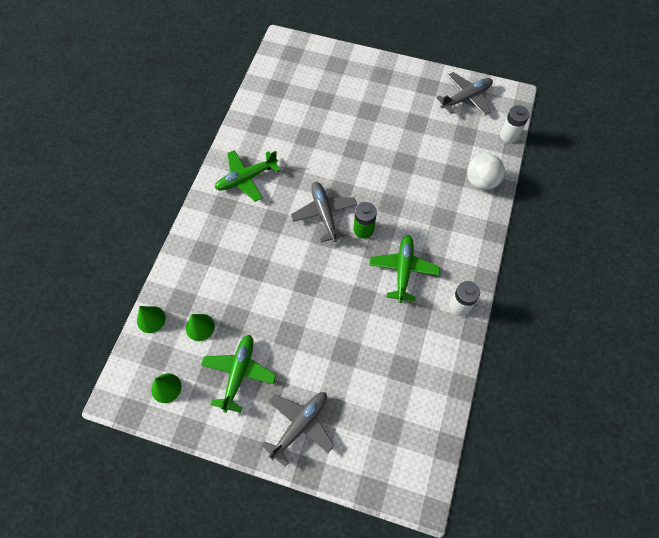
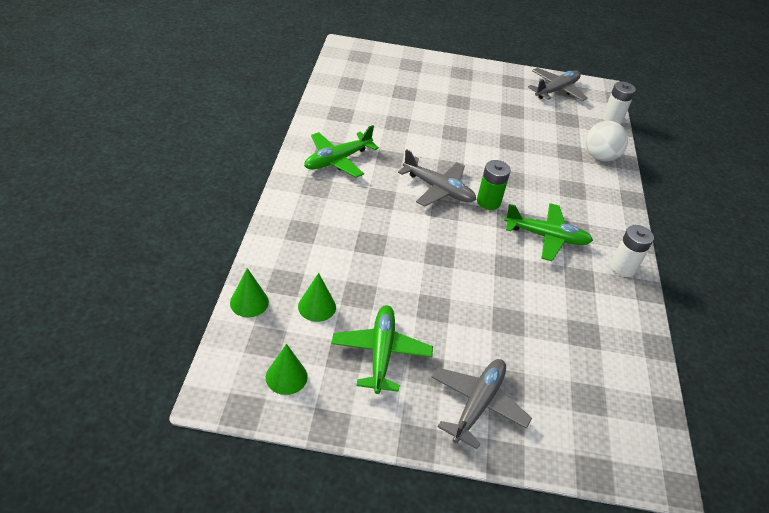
camera: 15 degrees left, 20 degrees down
(324, 214) = (438, 189): grey plane -> grey plane turned 150 degrees clockwise
(403, 270) = (547, 237): green plane -> green plane turned 105 degrees clockwise

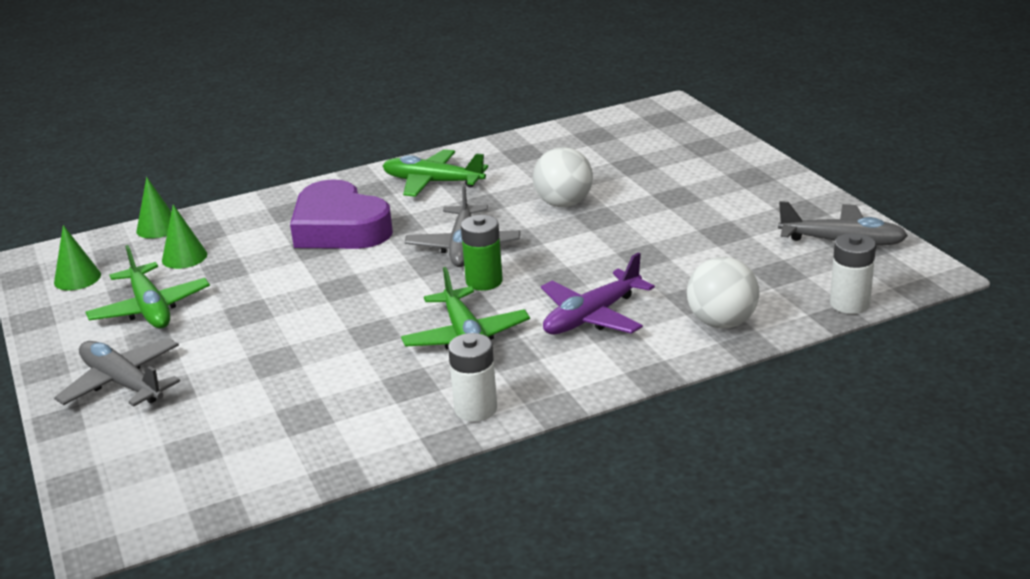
camera: 65 degrees right, 15 degrees down
(356, 221) = (339, 228): none -> purple heart
(381, 352) = (150, 309): green plane -> green plane turned 90 degrees clockwise
(425, 134) = (563, 204): none -> white ball
(478, 404) = (122, 383): grey plane -> grey plane turned 135 degrees counterclockwise
(561, 188) = (592, 317): none -> purple plane

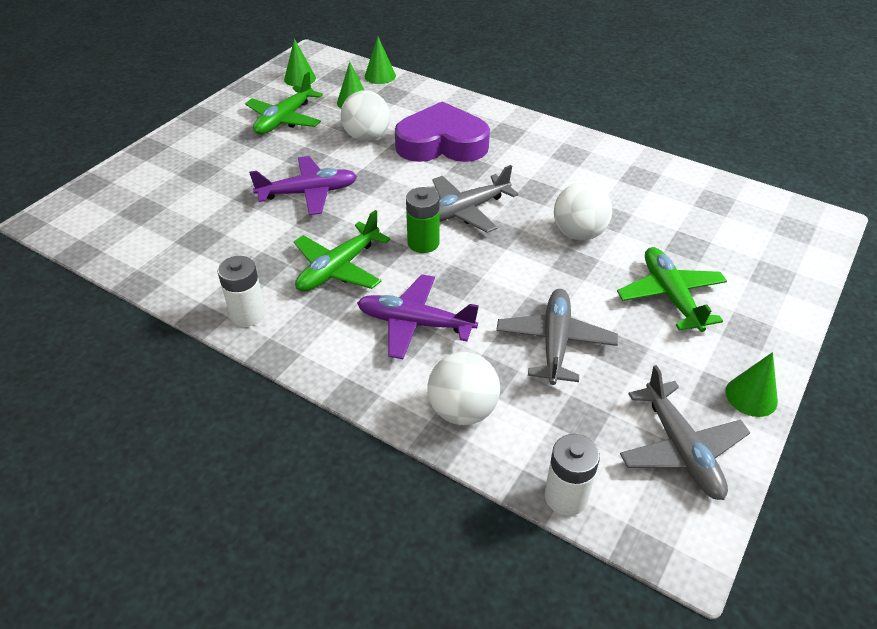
camera: 55 degrees right, 15 degrees up
(122, 383) = (198, 150): grey plane -> grey plane (555, 342)
(265, 266) = (367, 137): none -> white ball
(317, 326) = (309, 193): none -> purple plane
(339, 228) = (442, 143): purple heart -> purple heart turned 75 degrees clockwise
(432, 182) = (546, 154): green plane -> green plane (670, 296)
(816, 199) = (751, 396): none -> green cone

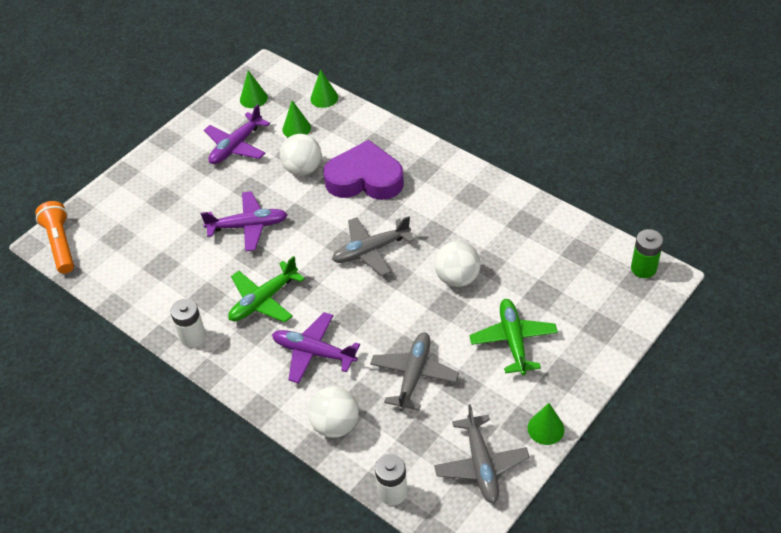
camera: 10 degrees right, 5 degrees up
(66, 221) = (60, 244): none -> orange flashlight
(284, 119) = (236, 146): green plane -> purple plane
(423, 243) = (332, 280): green battery -> green battery (643, 268)

